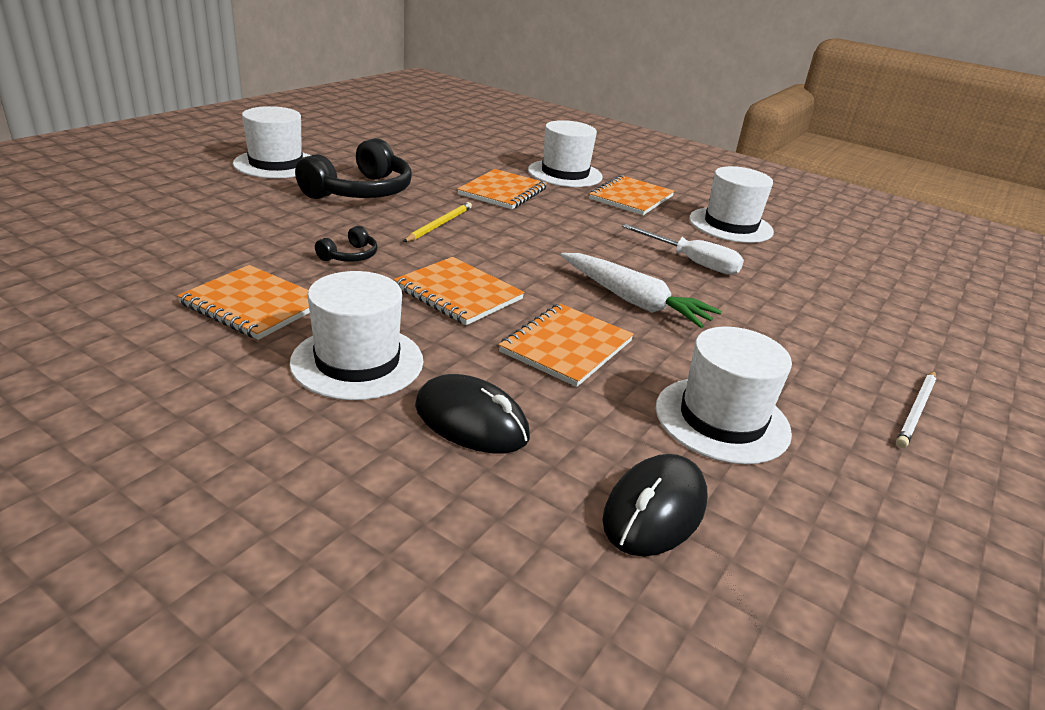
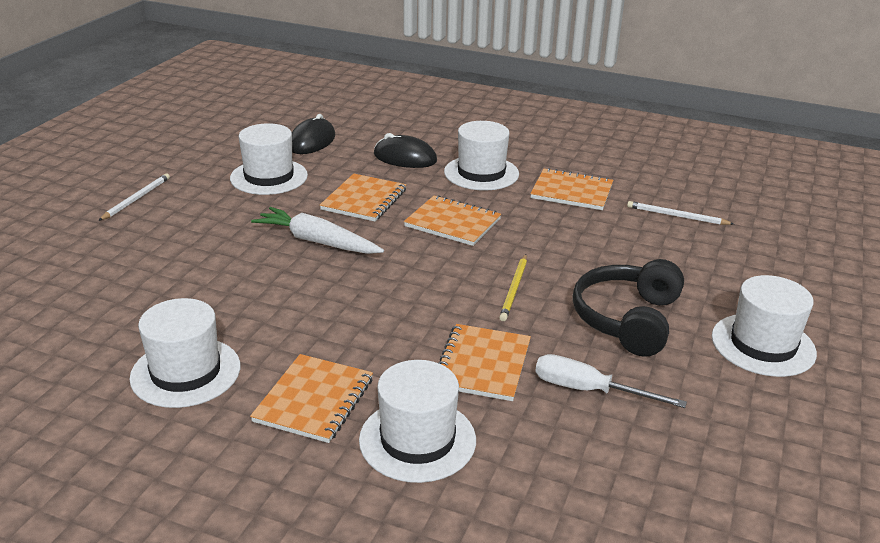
camera: 170 degrees right, 0 degrees up
(166, 251) = (676, 216): none -> white pencil
(350, 256) = (554, 238): black headphones -> none
(692, 262) = (255, 296): white screwdriver -> white screwdriver (588, 390)

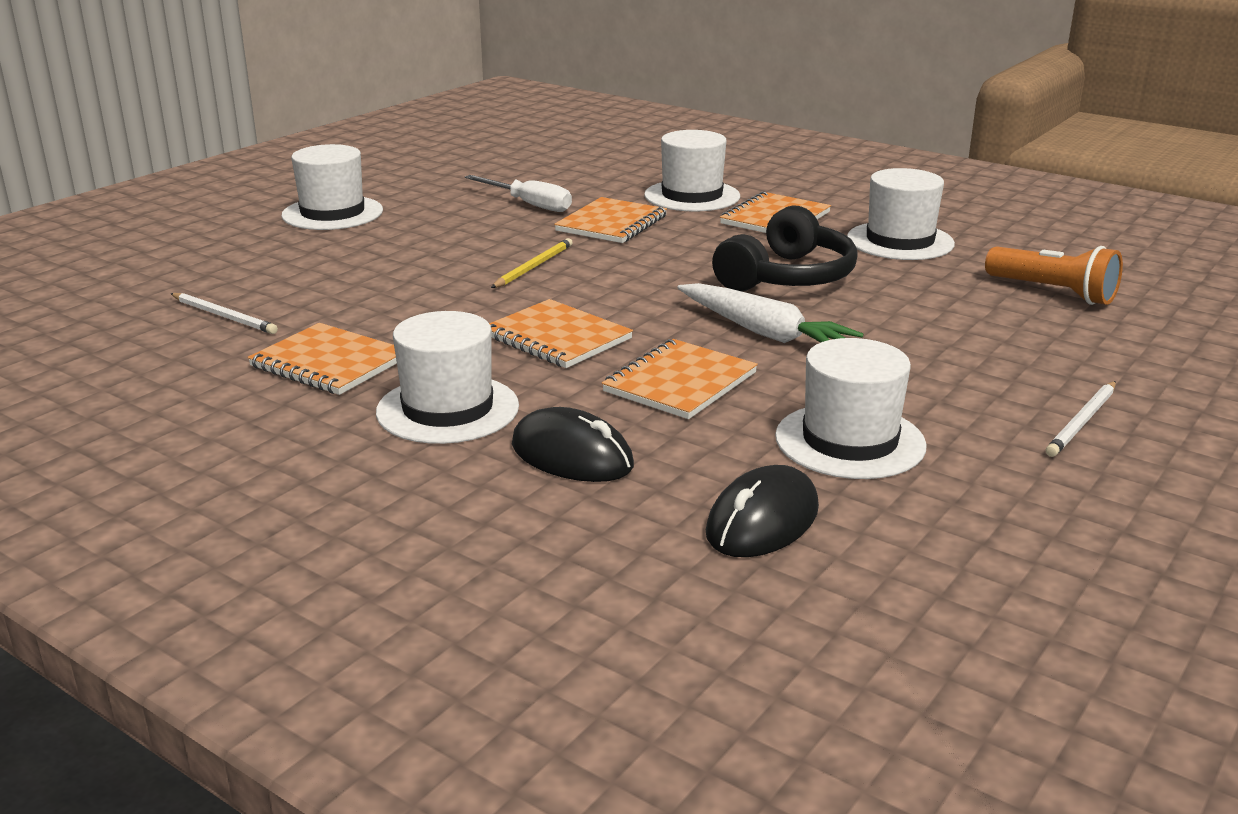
camera: 165 degrees left, 5 degrees down
(77, 310) = (1053, 292): none -> orange flashlight
(627, 319) = (438, 237): black headphones -> black headphones (788, 277)

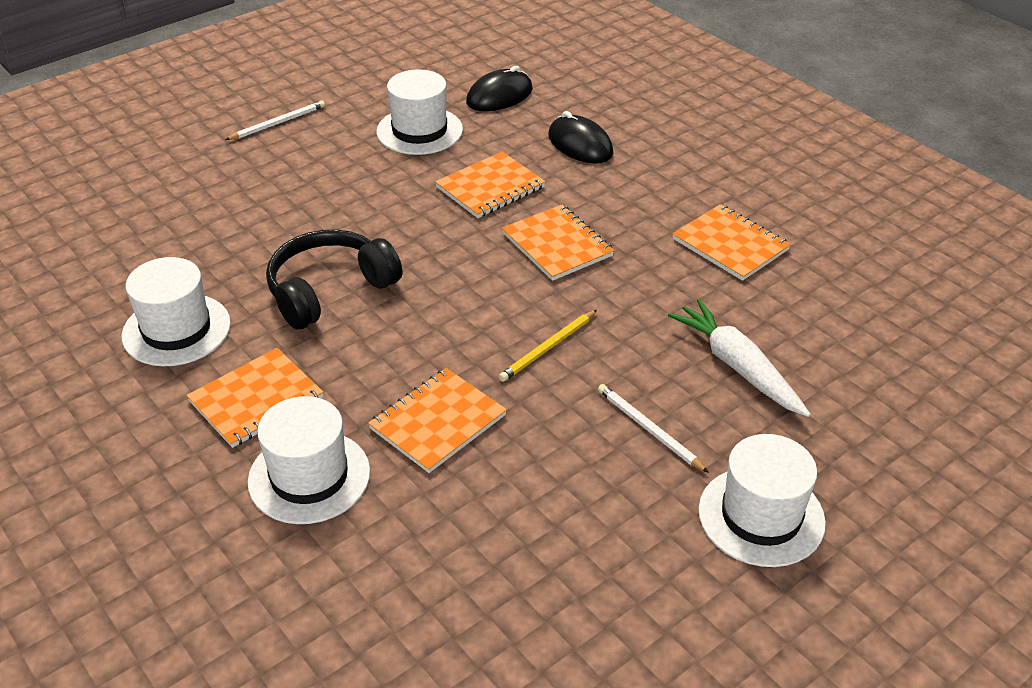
camera: 165 degrees left, 15 degrees up
(224, 316) = (828, 317): white pencil -> white pencil (649, 429)
(448, 409) = (647, 189): white hat -> none
(529, 204) = (515, 492): white screwdriver -> none
(764, 332) = (402, 225): white carrot -> white carrot (737, 366)
(1053, 292) = (140, 233): orange flashlight -> none

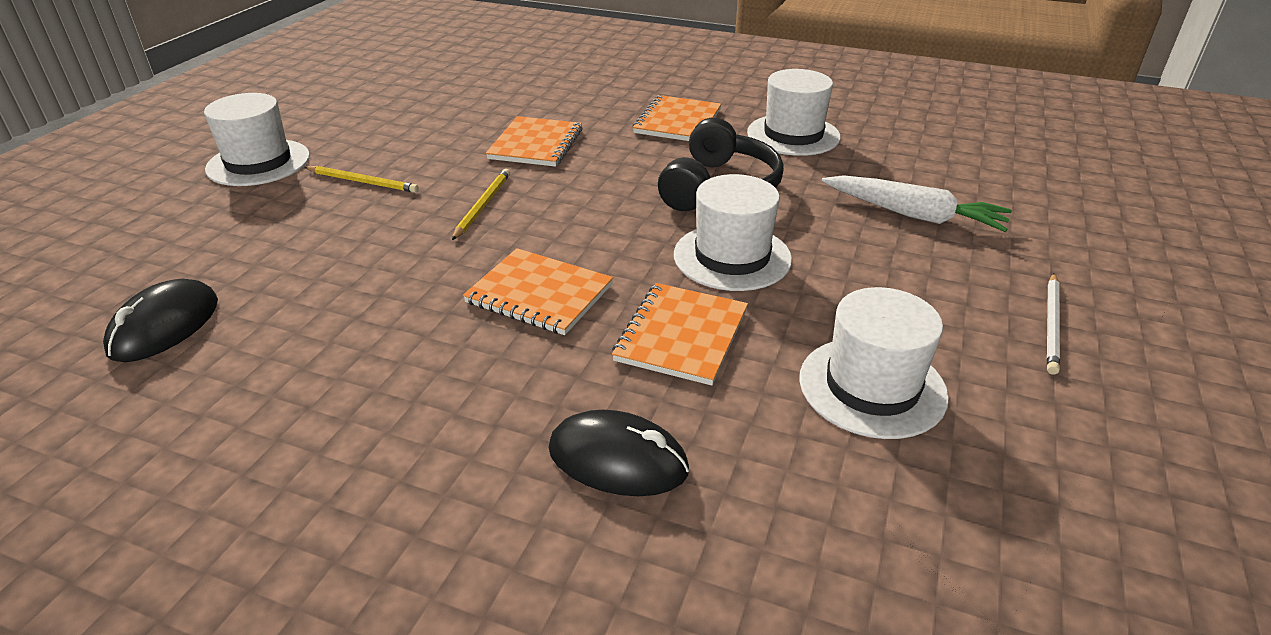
camera: 150 degrees right, 5 degrees down
(309, 476) = (595, 104): white hat -> white hat (732, 257)
(499, 96) = (846, 519): black mouse -> black mouse (164, 326)
(649, 429) = (363, 182): white pencil -> yellow pencil
(730, 245) = (312, 367): orange notebook -> none
(737, 366) = (287, 243): white carrot -> white carrot (914, 215)

